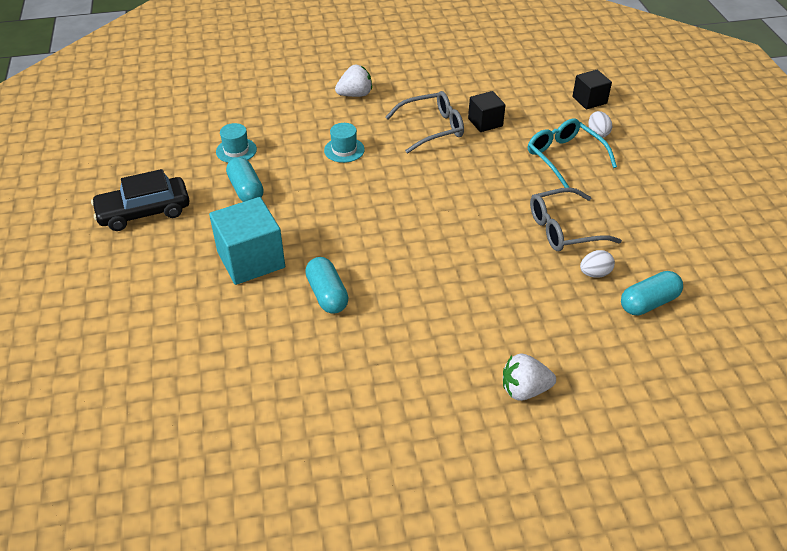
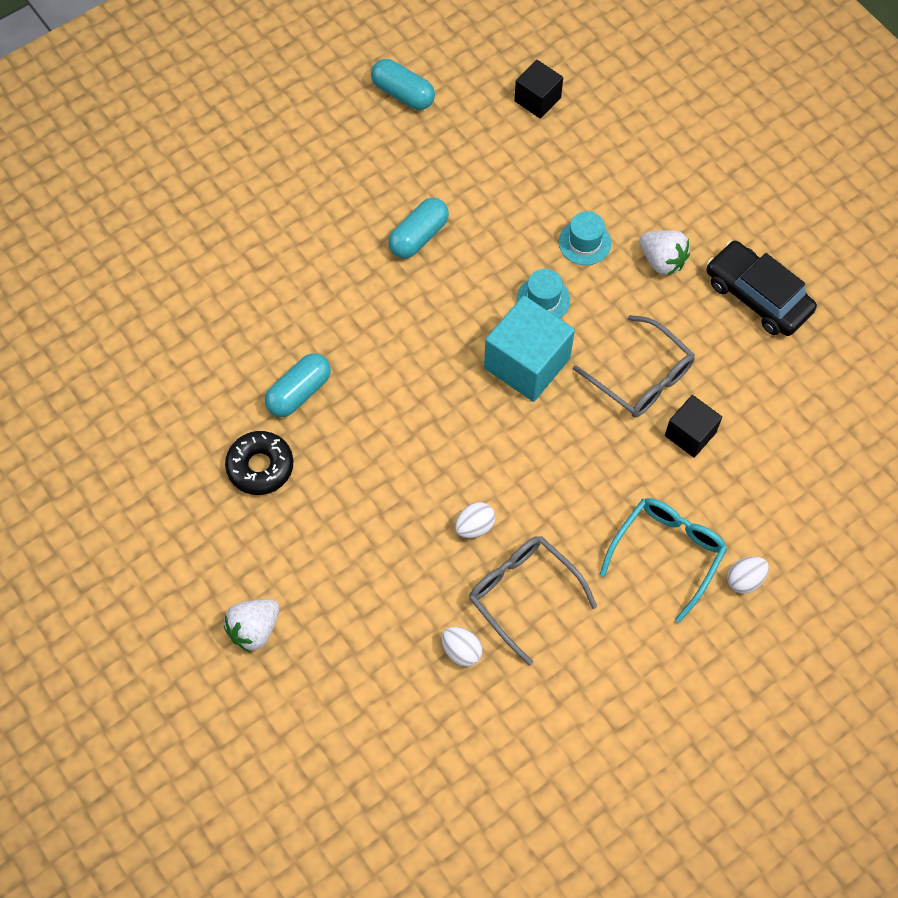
camera: 65 degrees right, 20 degrees up
(144, 211) = (335, 161): black car -> black car (757, 296)
(236, 150) = (480, 191): turquoise hat -> turquoise hat (584, 242)
(251, 260) = (314, 297): turquoise cube -> turquoise cube (527, 363)
(378, 339) = (260, 466): none -> black donut
(498, 236) = (474, 526): none -> white egg
(524, 390) = (254, 629): white strawberry -> white strawberry turned 105 degrees counterclockwise
(589, 100) = (820, 547): black cube -> black cube (537, 99)
(648, 303) = (440, 722): turquoise capsule -> turquoise capsule (403, 94)

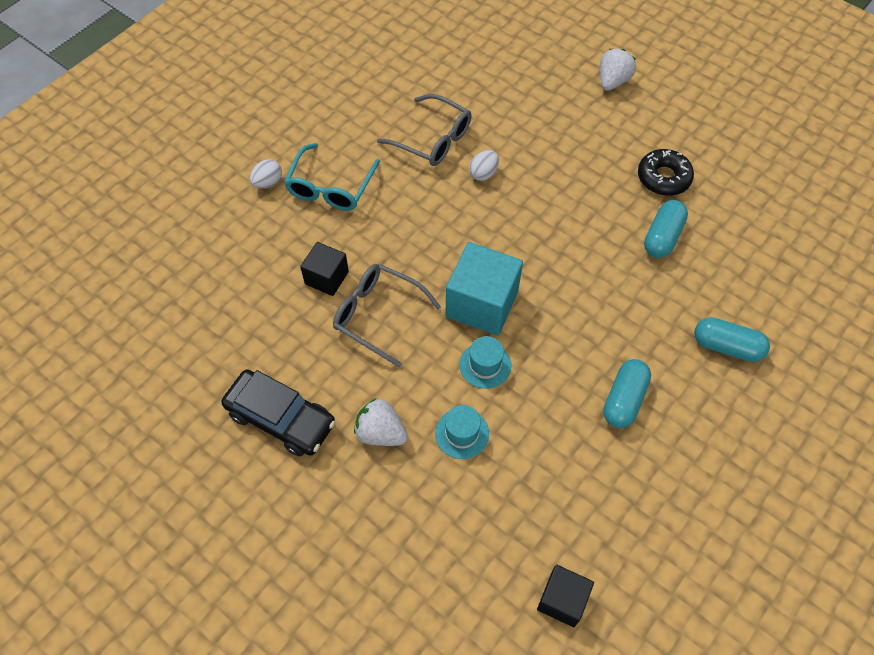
camera: 165 degrees right, 5 degrees down
(403, 94) = (713, 566): turquoise capsule -> turquoise capsule (727, 346)
(461, 651) = (466, 98): white egg -> none

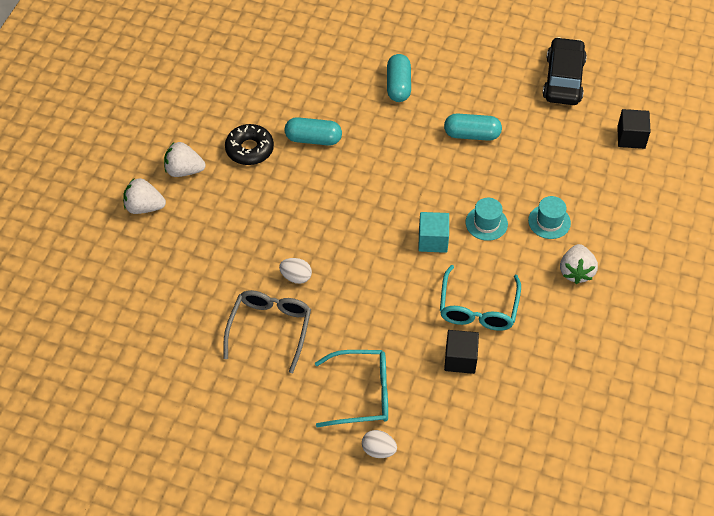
camera: 110 degrees left, 5 degrees down
(281, 418) = (601, 341): black car -> black car (563, 79)
(378, 315) = (478, 308): grey glasses -> turquoise glasses
(482, 304) = (433, 240): turquoise cube -> turquoise cube, size x0.59
(650, 119) = (184, 170): none -> white strawberry

